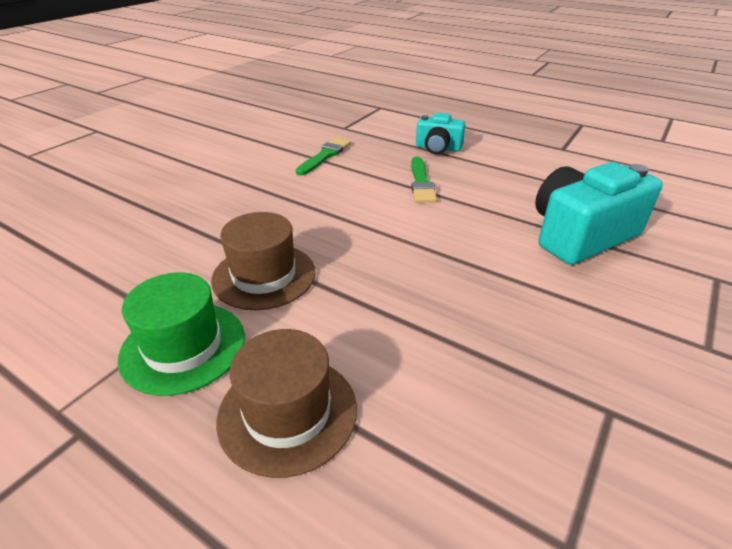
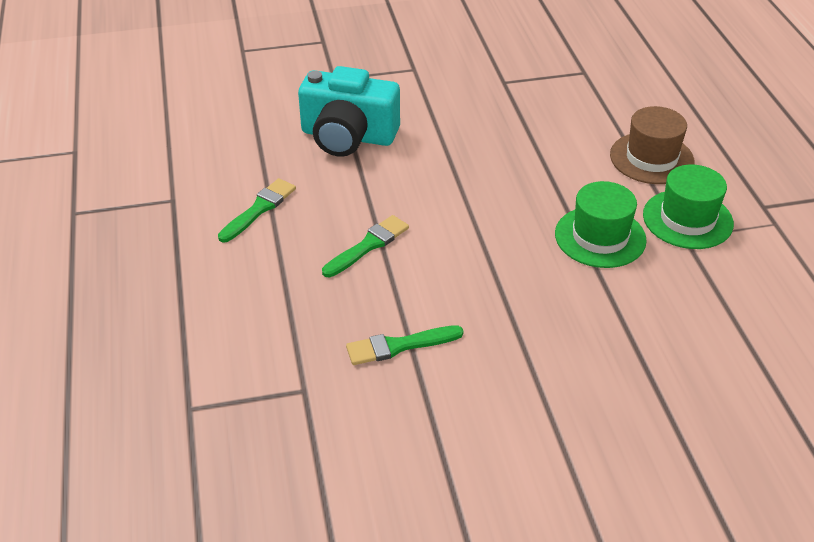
camera: 135 degrees left, 5 degrees up
(264, 276) = (600, 237): brown hat -> green hat
(438, 148) = (273, 278): turquoise camera -> none
(515, 167) = (259, 209): none -> green brush

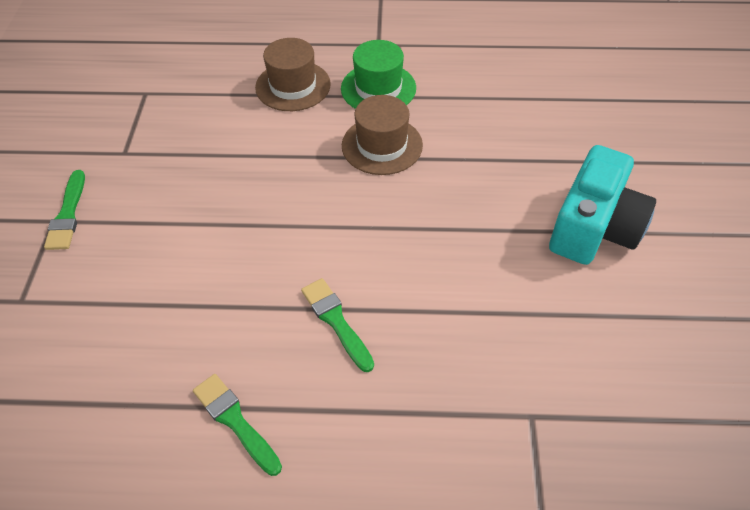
camera: 75 degrees left, 10 degrees up
(348, 136) = (142, 306): turquoise camera -> turquoise camera (594, 227)
(399, 346) = (485, 322): green brush -> green brush (68, 214)
(600, 237) = (382, 145): green hat -> brown hat

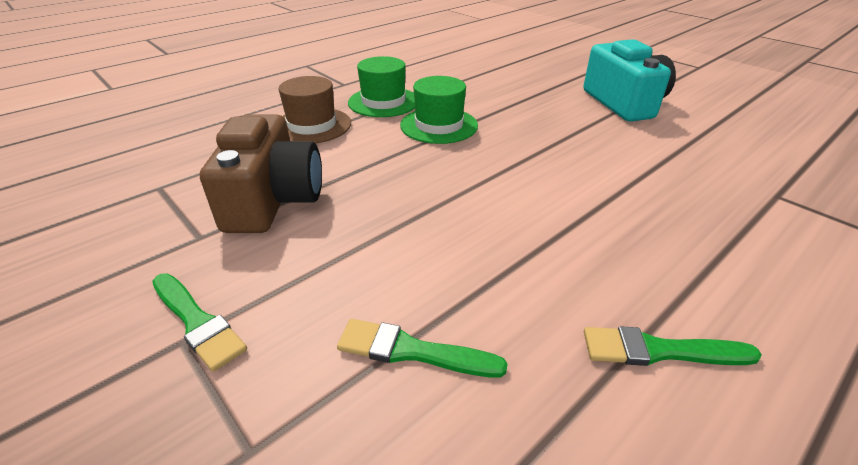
camera: 45 degrees left, 15 degrees down
(188, 148) = (273, 200): none -> brown camera
(336, 321) = (592, 228): green brush -> green brush (412, 351)
(382, 145) = (439, 125): brown hat -> green hat

